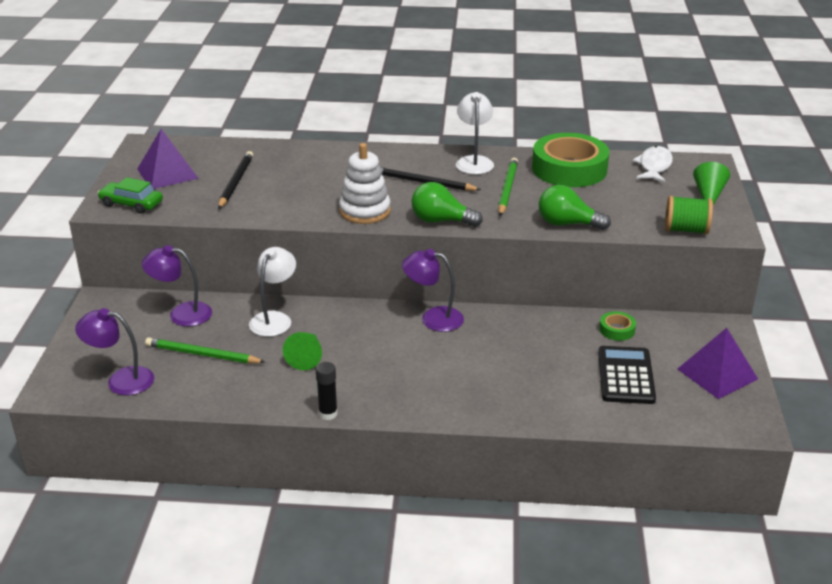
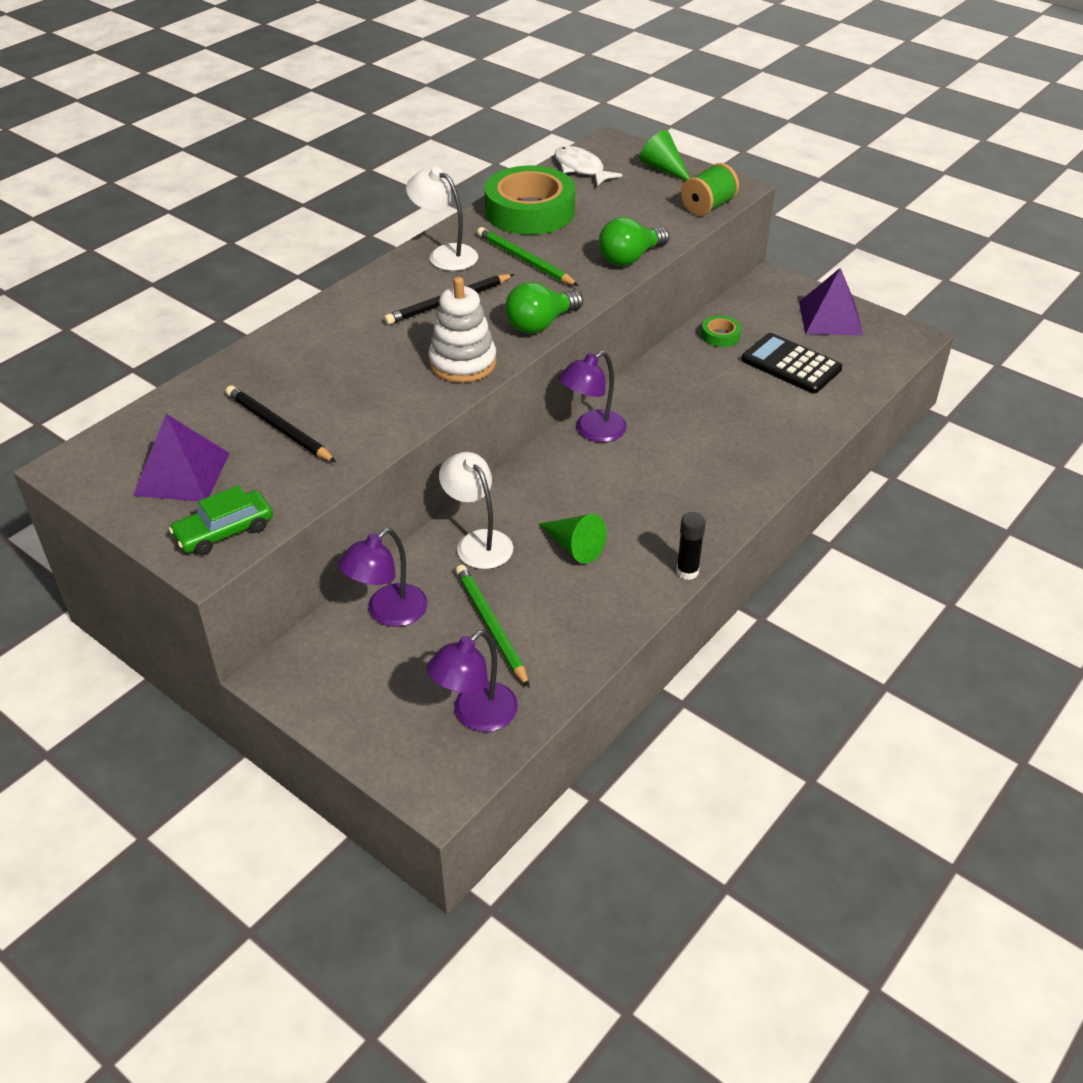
camera: 55 degrees left, 10 degrees up
(202, 354) = (491, 626): green pencil -> green pencil turned 105 degrees clockwise

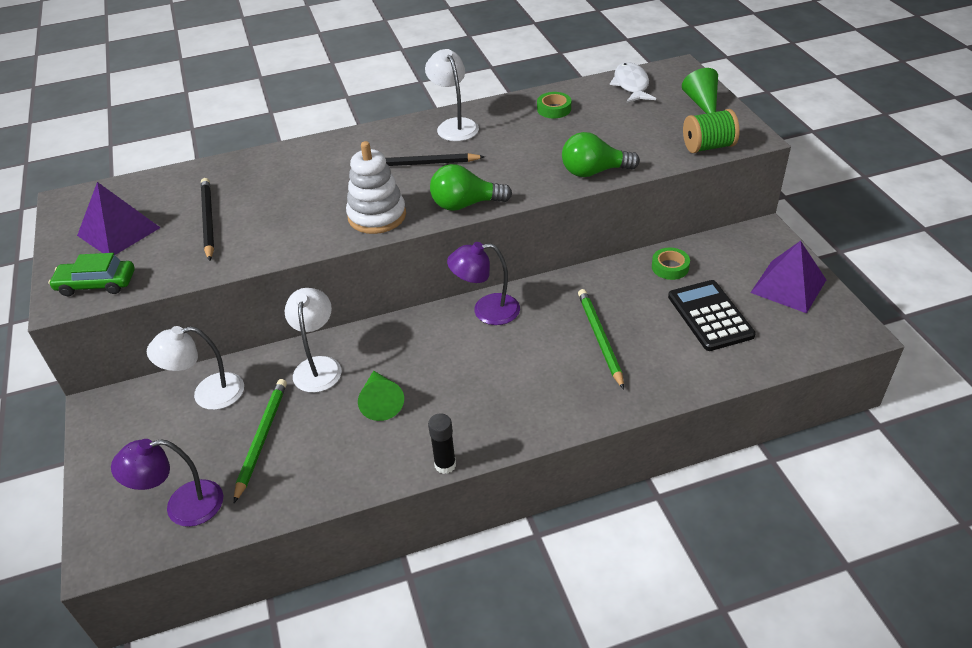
camera: 35 degrees right, 0 degrees up
(388, 613) = (208, 394): purple lamp -> white lamp
(525, 260) = (508, 148): green pencil -> green pencil (599, 338)
(530, 211) = (554, 109): green tape -> green tape, size x0.43

